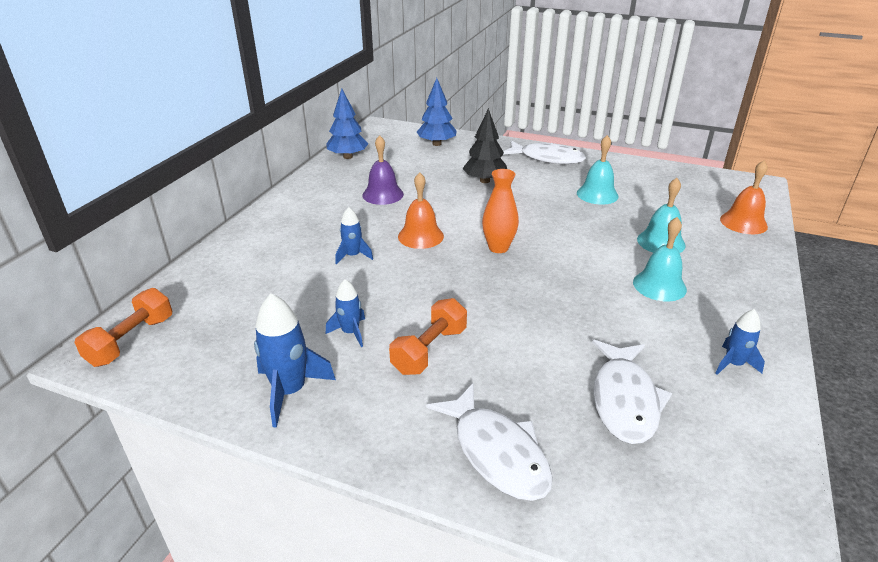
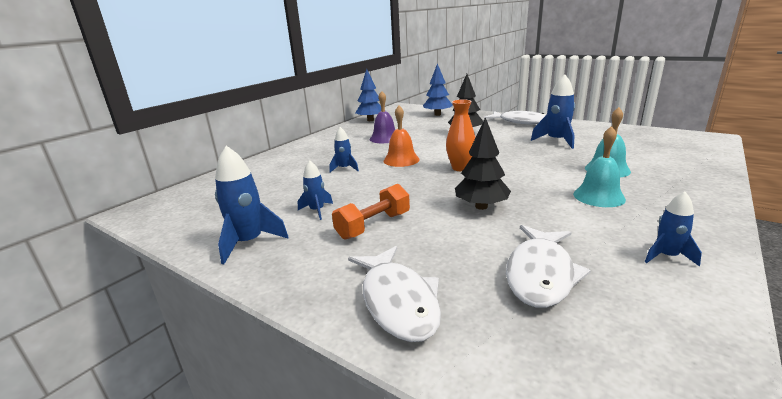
camera: 15 degrees right, 10 degrees down
(131, 341) = (162, 206): orange dumbbell -> none
(541, 310) = (481, 206): none -> black tree
(597, 194) = (556, 141): turquoise bell -> blue rocket
(743, 222) = (692, 160): orange bell -> none

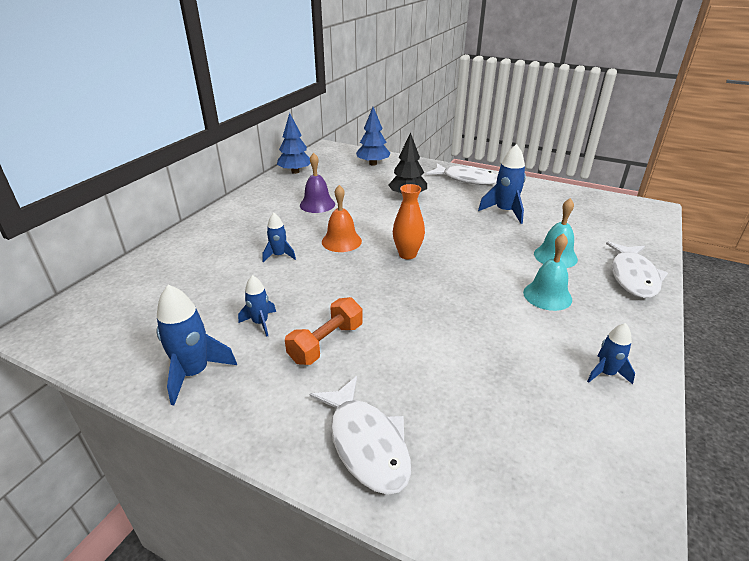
camera: 10 degrees left, 10 degrees up
(481, 206) = (434, 312): black tree -> none
(540, 274) = (496, 401): white fish -> white fish (633, 277)

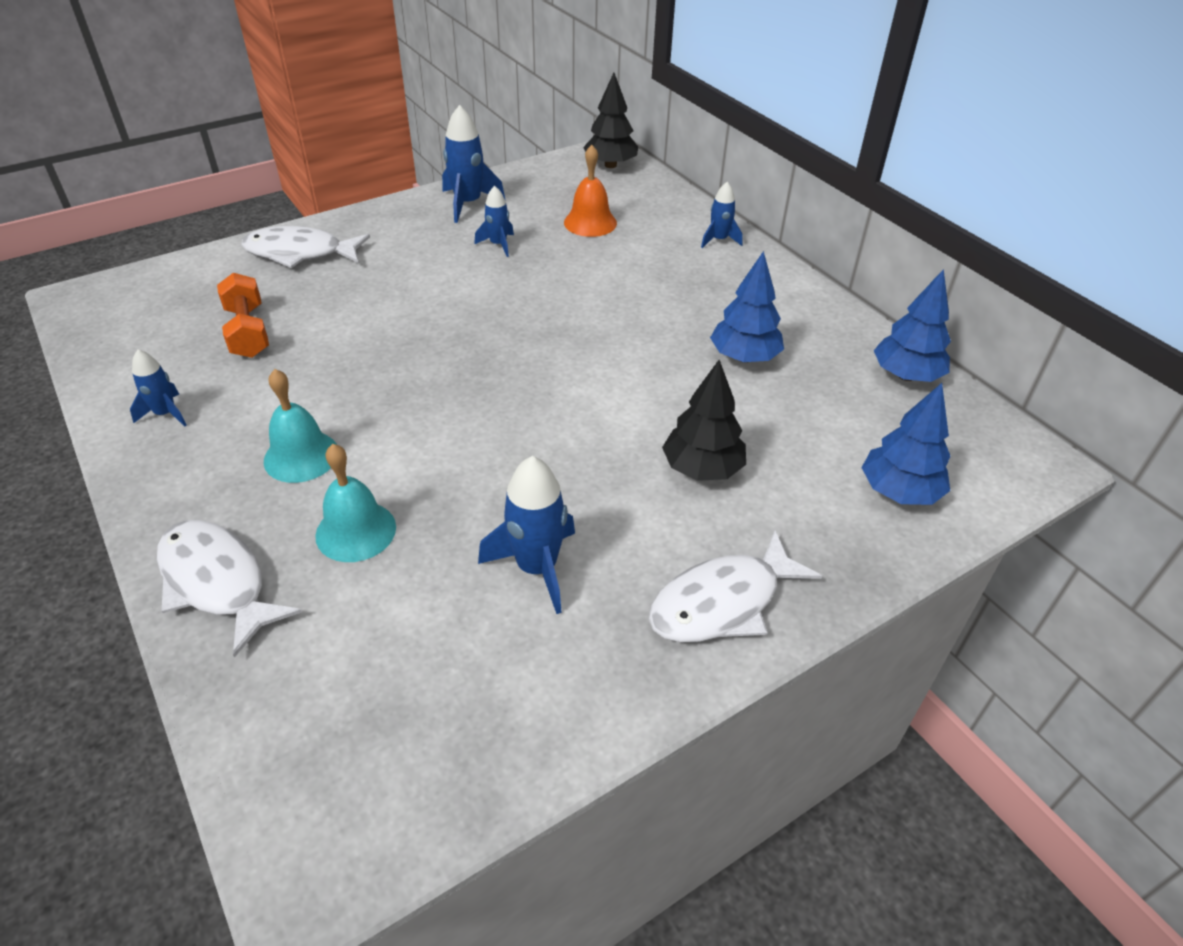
camera: 120 degrees right, 10 degrees up
(72, 318) = (610, 165): none -> black tree
(279, 255) = (616, 285): blue rocket -> blue rocket (719, 240)
(317, 204) = (744, 357): purple bell -> blue tree
(326, 343) = (426, 269): orange dumbbell -> orange dumbbell (248, 332)
(341, 241) = (607, 341): orange bell -> orange bell (590, 222)
(407, 254) = (518, 383): orange vase -> none

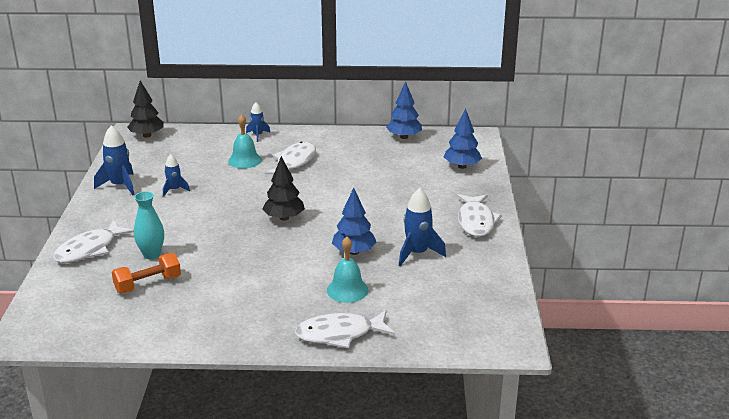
camera: 55 degrees left, 15 degrees down
(166, 414) = (190, 325): blue rocket -> none
(248, 332) = (148, 284): orange dumbbell -> orange dumbbell turned 45 degrees counterclockwise
(301, 456) = (277, 292): turquoise bell -> turquoise bell (244, 160)
(322, 301) = (151, 254): none -> turquoise vase
(590, 222) = (193, 160): orange bell -> none
(683, 304) = (294, 162): none -> white fish
(702, 469) = (404, 199): black tree -> black tree (284, 218)
(744, 357) = (349, 164): blue tree -> blue tree (354, 252)

